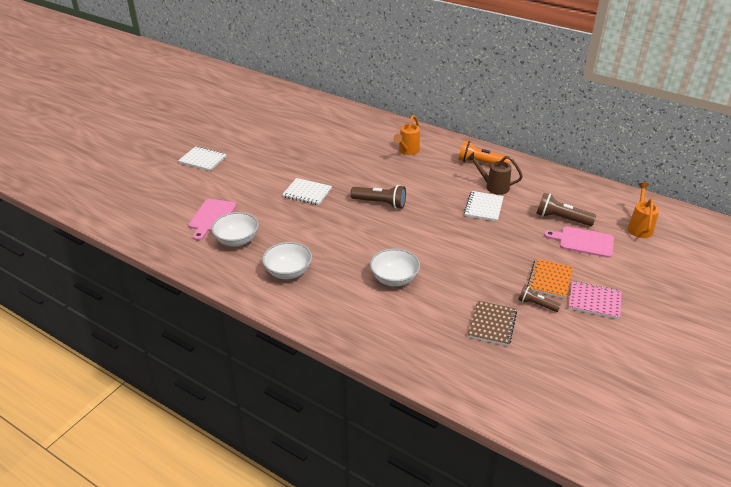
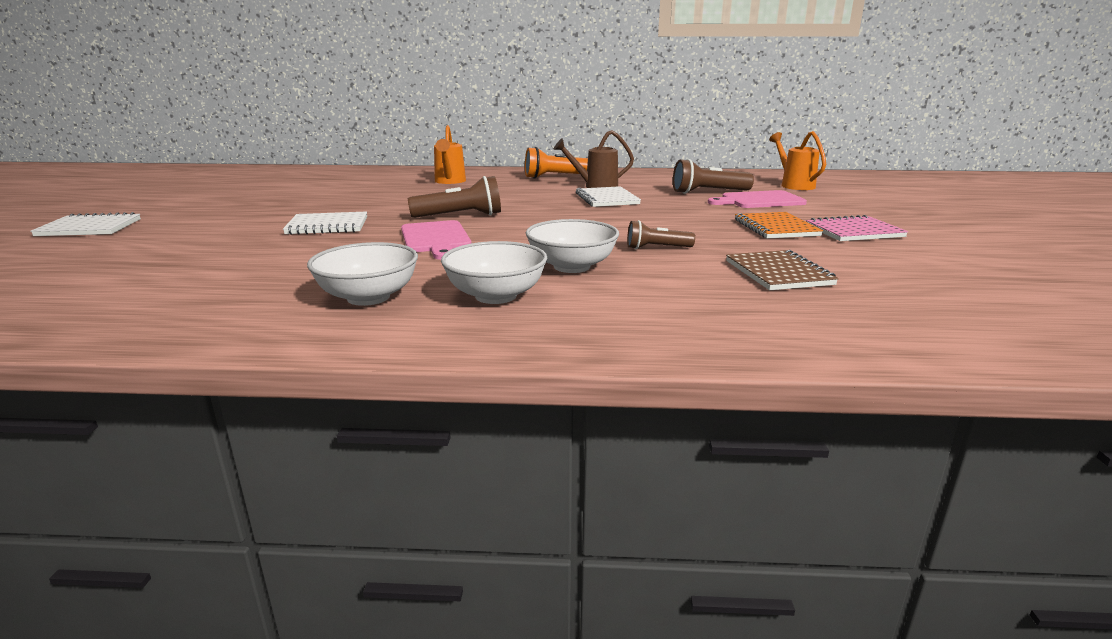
camera: 30 degrees left, 15 degrees down
(211, 217) = (143, 274): pink cutting board -> pink cutting board (436, 239)
(237, 240) = (221, 286): white bowl -> white bowl (496, 296)
(536, 304) = (798, 247): brown flashlight -> brown flashlight (657, 248)

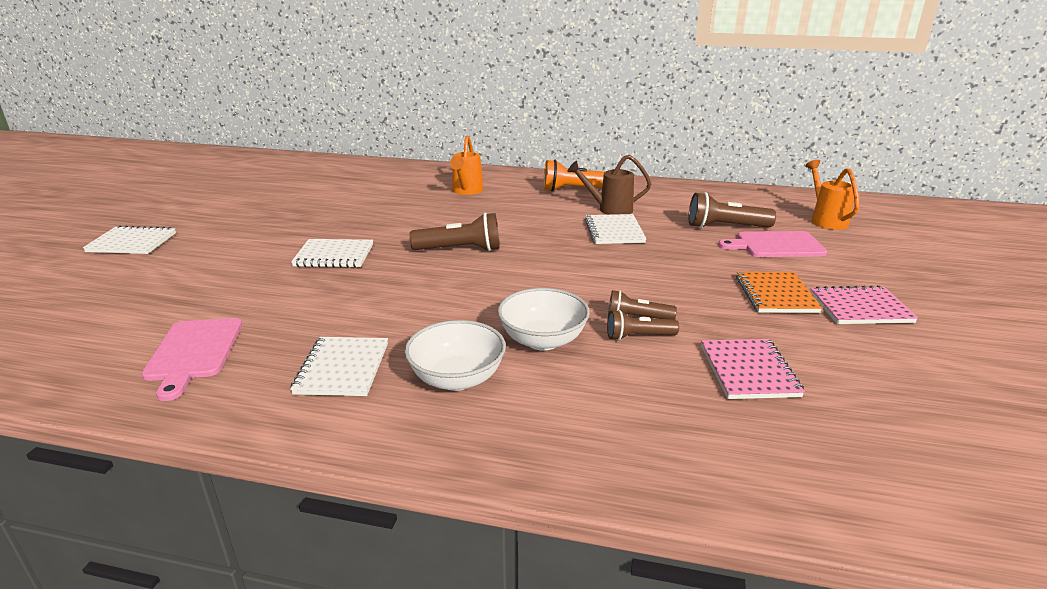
camera: 10 degrees right, 5 degrees up
(368, 297) = (342, 368): white bowl -> white notebook
(436, 239) = (427, 284): pink cutting board -> pink cutting board (193, 352)
(664, 259) = (638, 337): none -> brown flashlight
(778, 273) = (748, 371): brown notebook -> pink notebook

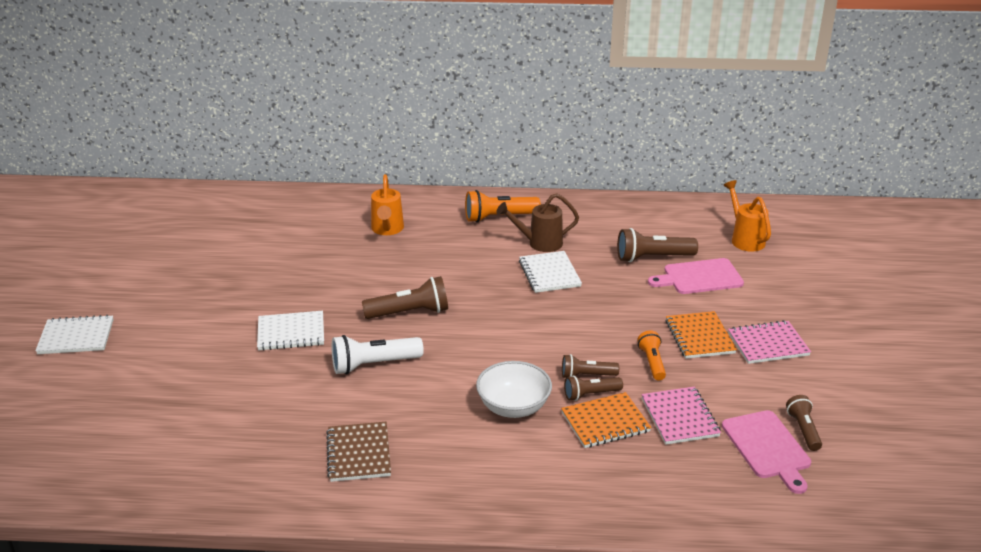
camera: 10 degrees left, 5 degrees up
(193, 352) = (224, 453): pink cutting board -> pink cutting board (767, 448)
(342, 368) = (359, 453): white notebook -> brown notebook
(403, 288) = (374, 365): none -> white flashlight
(457, 378) = (455, 451): white bowl -> none
(651, 366) = (605, 422): none -> orange notebook
(717, 313) = (652, 362): none -> orange flashlight
(920, 402) = (803, 430): none -> brown flashlight

